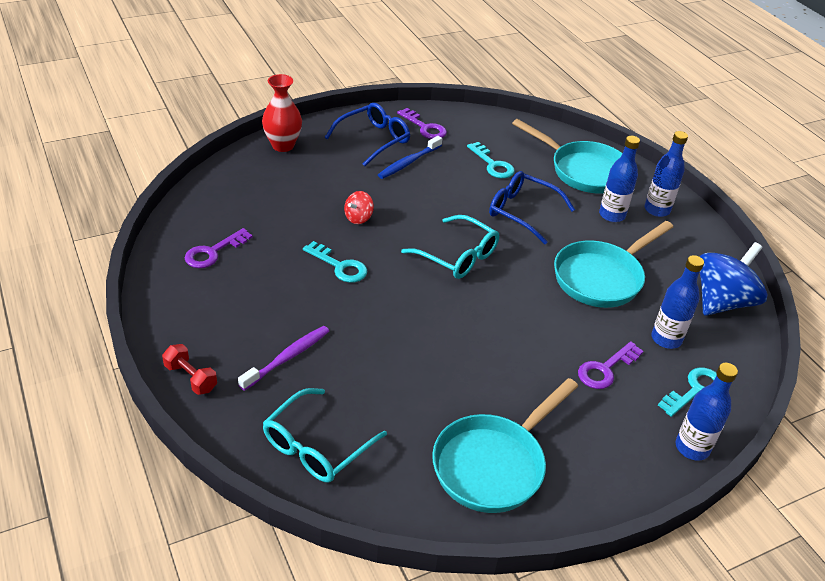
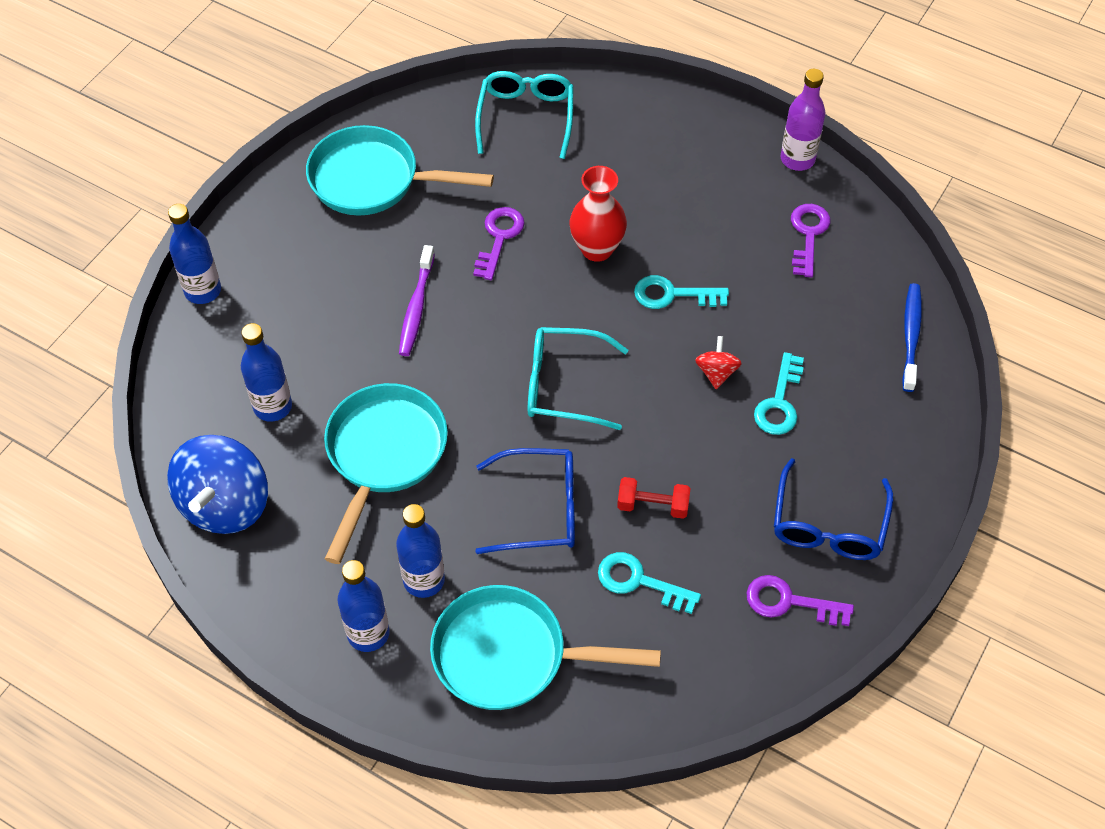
camera: 150 degrees right, 15 degrees up
(155, 297) = (797, 159): none -> purple bottle
(191, 378) = (680, 112): red dumbbell -> red dumbbell (652, 505)
(283, 145) = (919, 434): red vase -> red vase (597, 249)
(287, 357) = (622, 172): purple toothbrush -> purple toothbrush (416, 307)
(408, 162) = (746, 509): blue toothbrush -> blue toothbrush (911, 336)
(493, 464) = (373, 180): turquoise pan -> turquoise pan turned 90 degrees counterclockwise
(606, 369) = (321, 330): purple key -> purple key (499, 238)
(695, 390) = (220, 357): turquoise key -> turquoise key (779, 402)

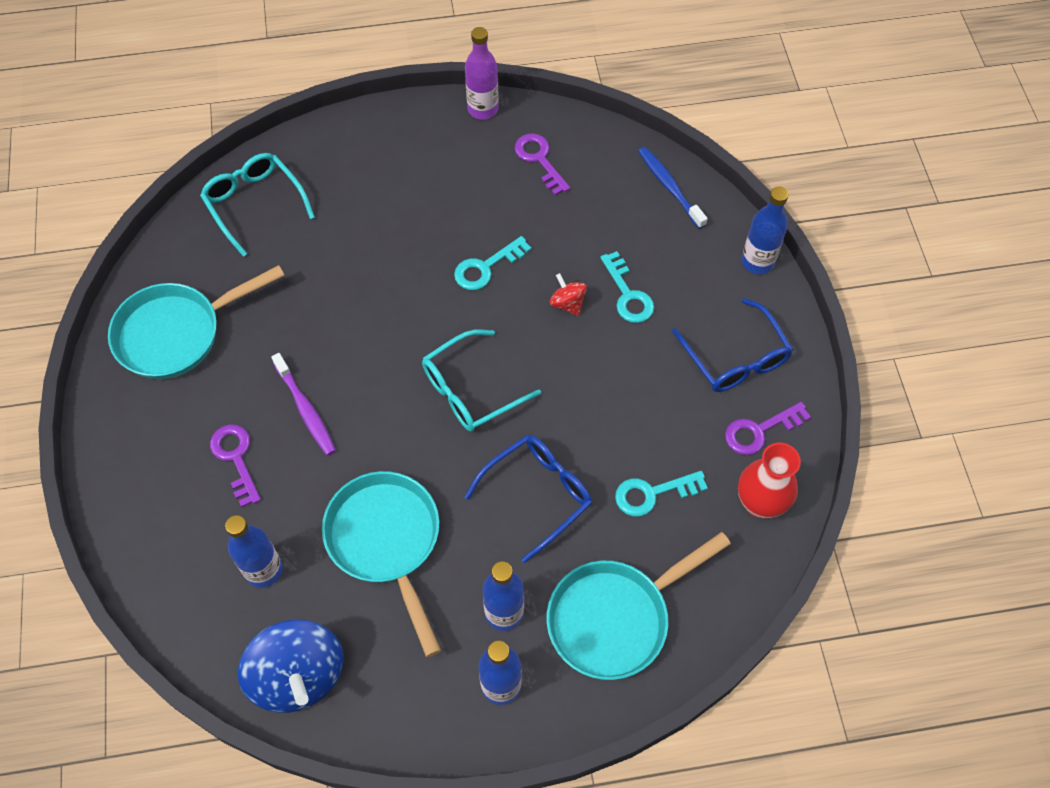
camera: 40 degrees left, 5 degrees up
(203, 291) = (116, 520): blue bottle -> blue bottle (757, 261)
(499, 238) = (320, 312): purple key -> purple key (236, 459)
(597, 249) = (401, 270): red vase -> red vase (760, 503)
(652, 505) = (612, 432): red dumbbell -> none

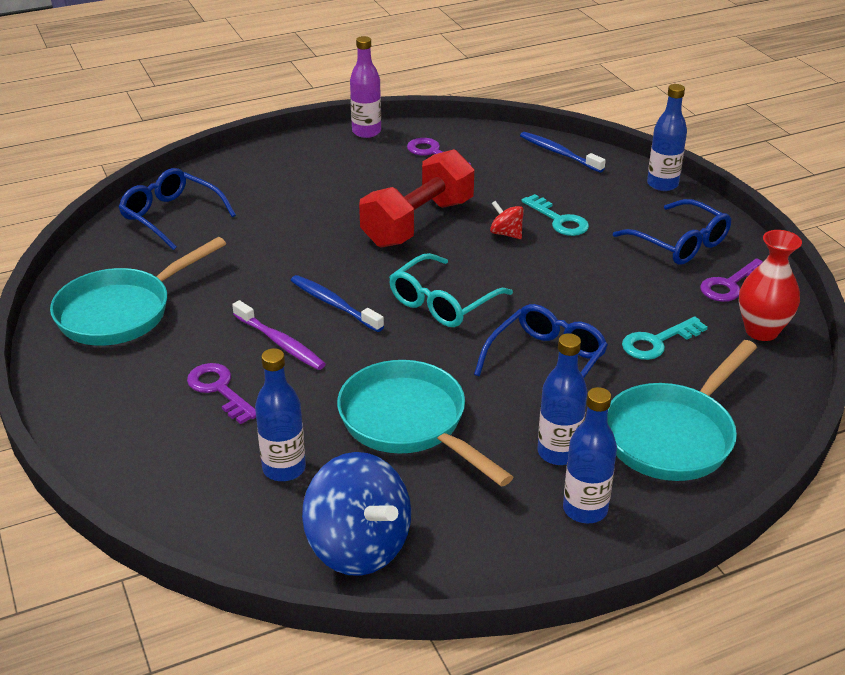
camera: 15 degrees left, 25 degrees down
(254, 204) = (171, 216): turquoise glasses -> blue glasses
(369, 368) = (334, 304): none -> blue toothbrush
(486, 267) = (418, 223): turquoise key -> red dumbbell

